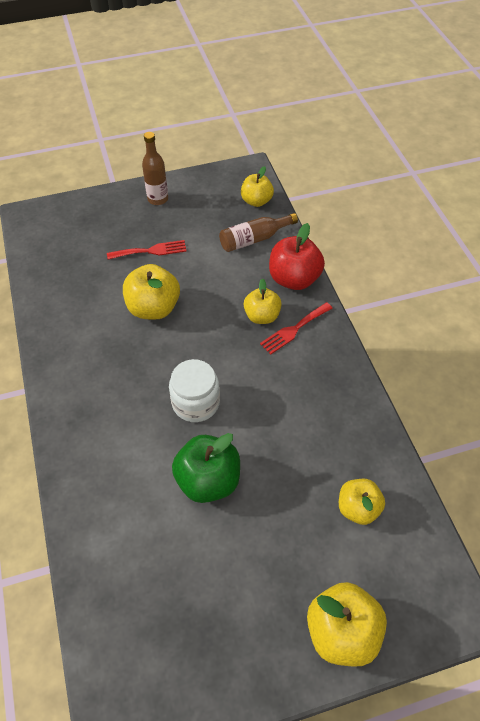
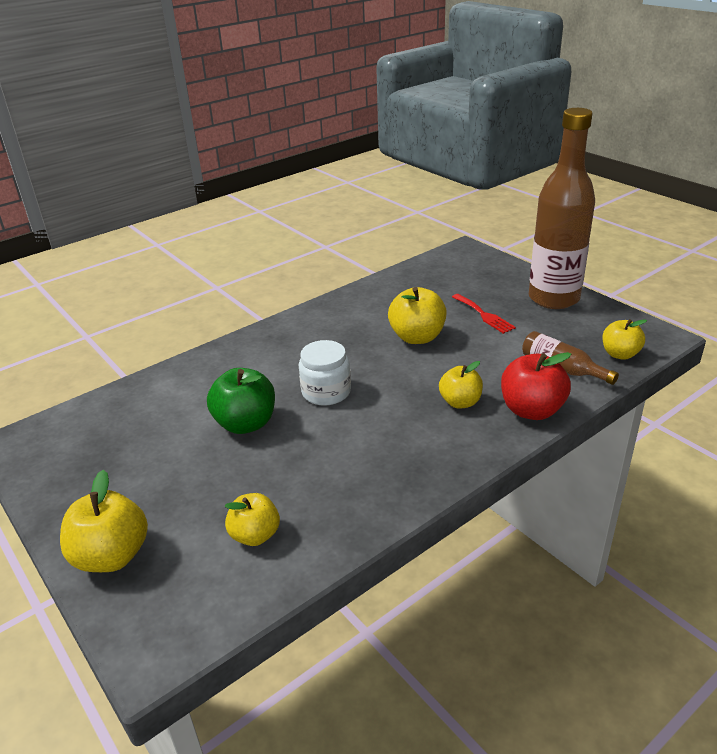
camera: 70 degrees right, 20 degrees down
(158, 199) = (553, 298): brown bottle -> brown bottle, size x2.19
(294, 329) = (460, 429): red fork -> none

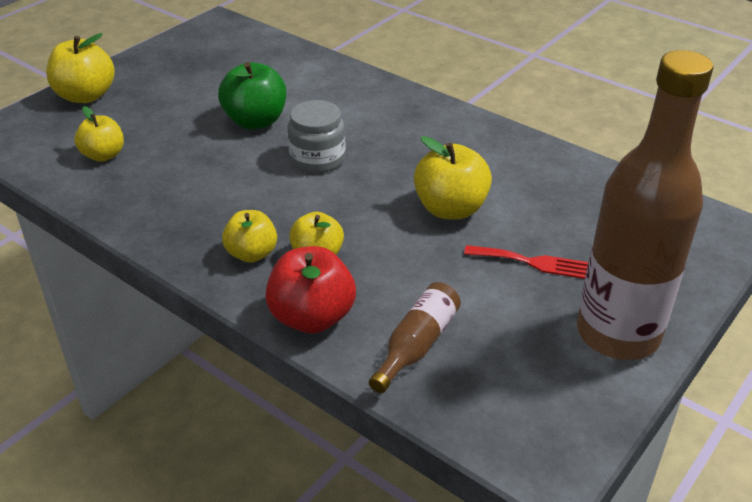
camera: 75 degrees right, 5 degrees up
(326, 392) = (317, 159): white jar -> grey jar
(484, 315) = (532, 262): red fork -> red fork turned 120 degrees counterclockwise
(620, 354) = (474, 410): yellow apple -> yellow apple (252, 254)

